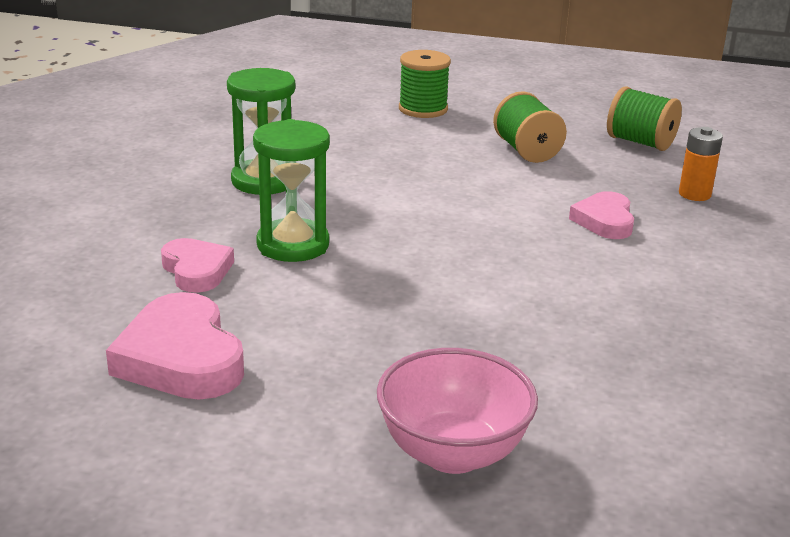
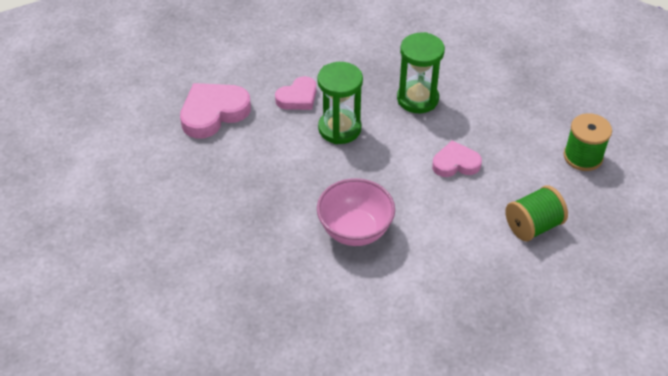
camera: 80 degrees right, 20 degrees up
(452, 453) = (155, 224): pink bowl -> pink bowl (355, 230)
(604, 221) = (431, 278): pink heart -> pink heart (455, 163)
(640, 142) = (589, 299): green spool -> none
(694, 194) = (501, 335): orange battery -> none

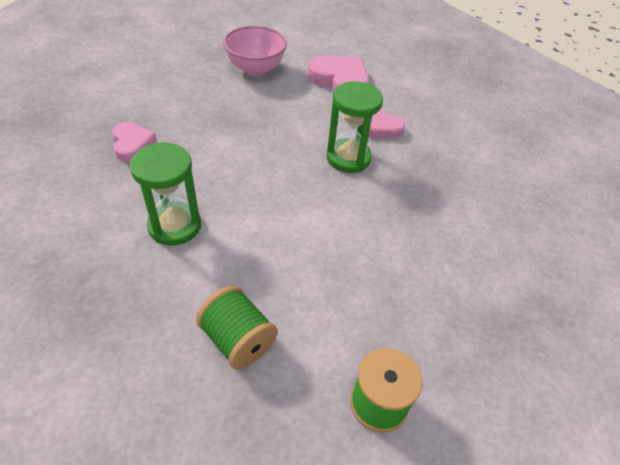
camera: 75 degrees right, 0 degrees up
(355, 230) = (214, 180): pink bowl -> pink bowl (255, 69)
(417, 99) = (417, 215): green hourglass -> green hourglass (174, 226)
(455, 163) = (325, 255): pink heart -> pink heart (132, 144)

